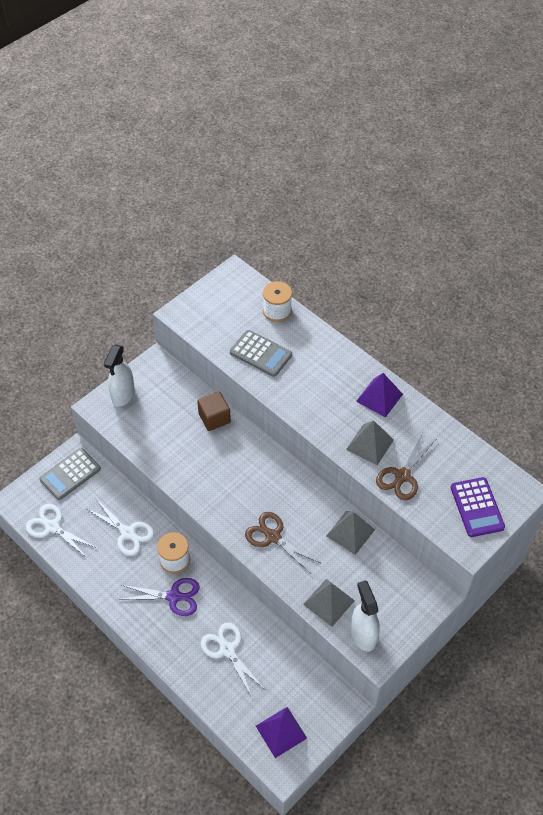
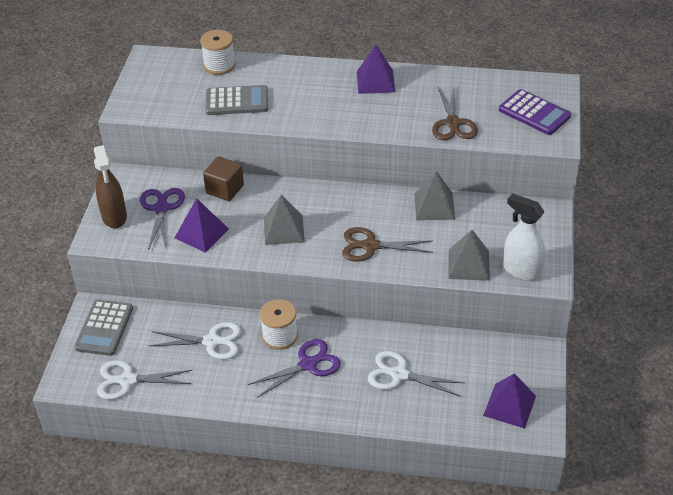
camera: 35 degrees left, 10 degrees down
(123, 395) = (114, 217): white spray bottle -> brown spray bottle
(159, 407) = (161, 208): none -> purple scissors
(167, 447) = (201, 233): none -> purple pyramid
(370, 444) = (402, 116): grey pyramid -> grey pyramid (284, 229)

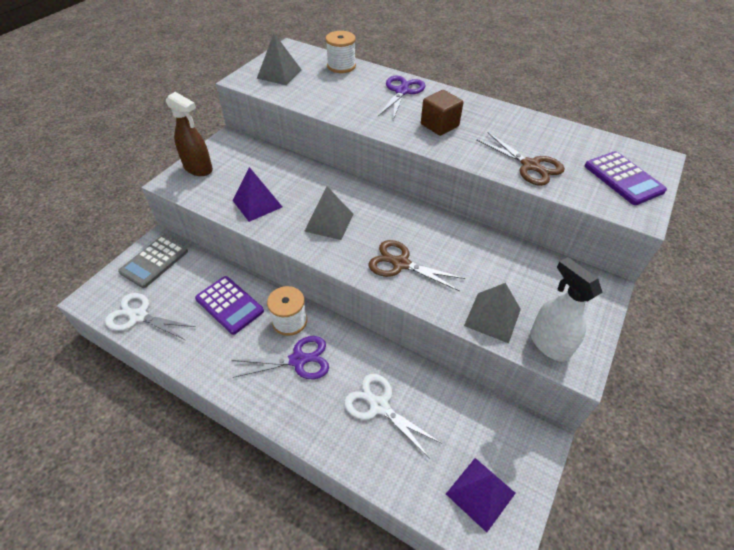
camera: 20 degrees right, 5 degrees up
(114, 217) = (198, 169): brown spray bottle -> brown spray bottle turned 60 degrees counterclockwise
(161, 208) = (239, 173): purple scissors -> purple scissors (401, 91)
(212, 341) = (229, 305): white scissors -> purple calculator
(225, 189) = (301, 172): brown cube -> brown cube (439, 125)
(237, 101) = (337, 96): grey calculator -> none
(375, 81) = (470, 110): purple pyramid -> none
(434, 206) = (482, 244): grey pyramid -> grey pyramid (279, 74)
(453, 123) = (530, 166): brown scissors -> brown scissors turned 60 degrees counterclockwise

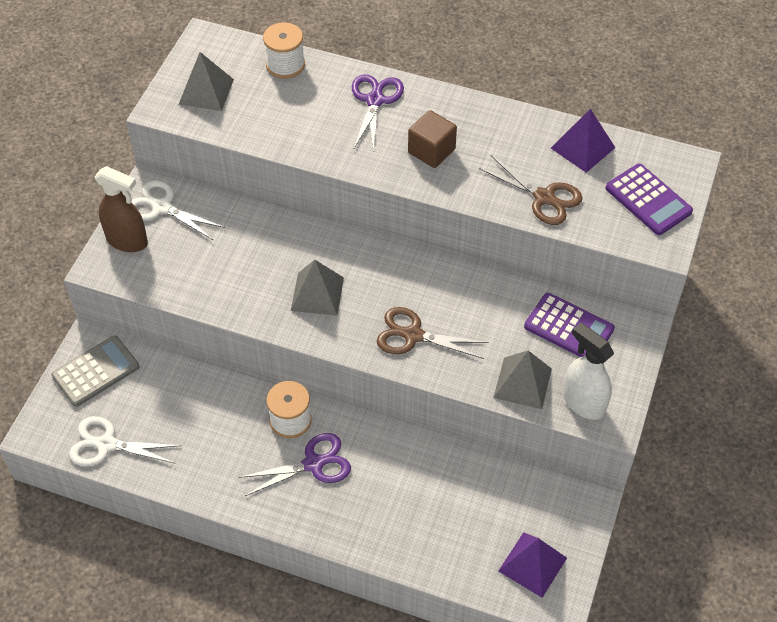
camera: 10 degrees left, 5 degrees up
(154, 261) = (96, 371): grey calculator -> grey calculator turned 150 degrees counterclockwise
(229, 305) = (212, 412): purple calculator -> purple calculator (569, 328)
(257, 203) = (221, 281): purple pyramid -> purple pyramid (582, 148)
(379, 406) = (415, 498): white scissors -> white scissors (162, 207)

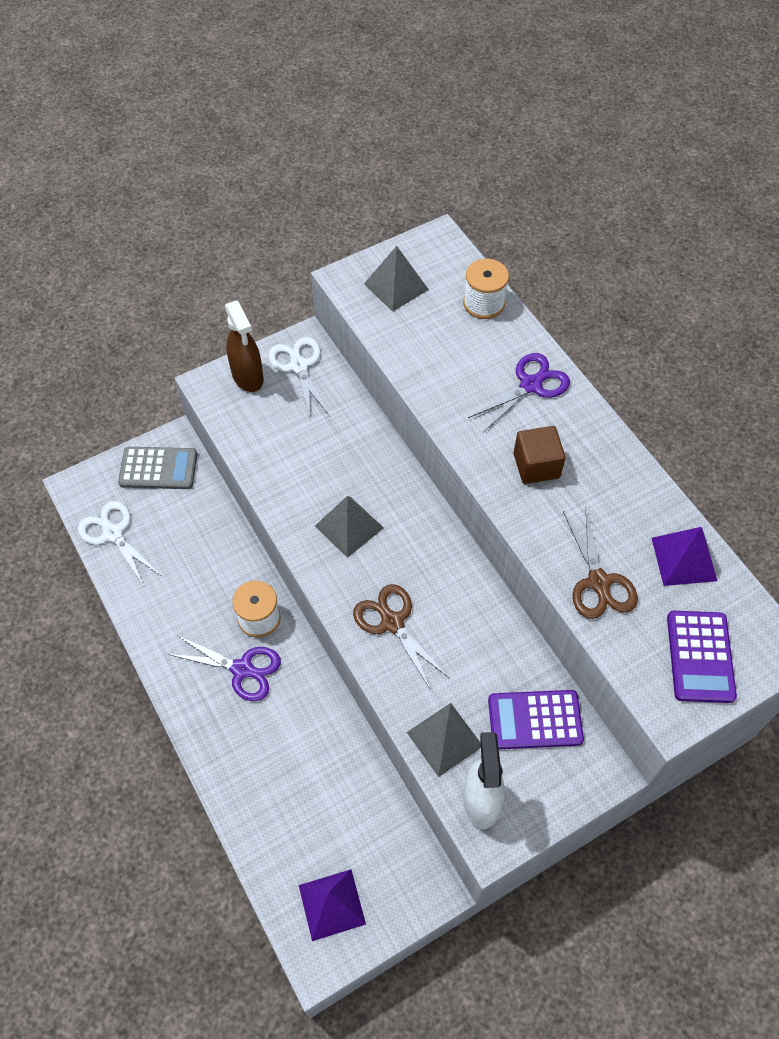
camera: 40 degrees right, 5 degrees up
(569, 328) = (535, 720): purple calculator -> purple calculator turned 105 degrees clockwise

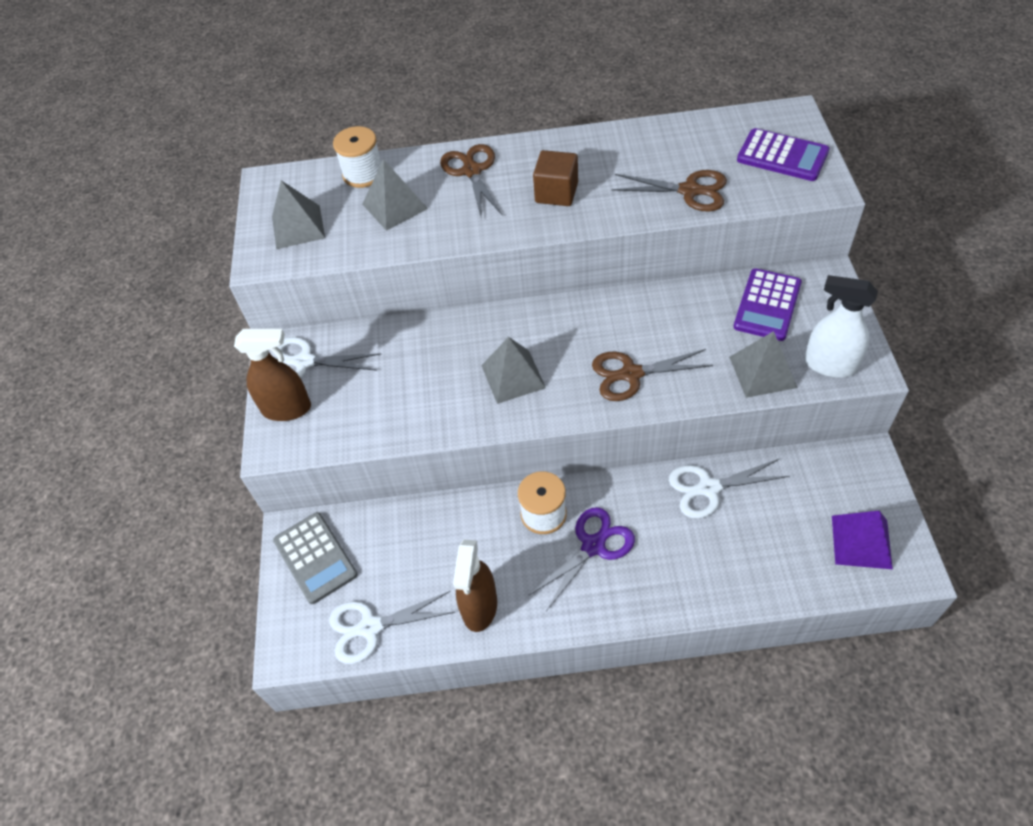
camera: 60 degrees left, 5 degrees down
(155, 603) = (479, 607): none -> brown spray bottle
(158, 468) = (315, 558): grey calculator -> grey calculator turned 120 degrees clockwise
(338, 747) = (708, 488): none -> white scissors
(455, 344) = (394, 206): none -> grey pyramid
(530, 385) = (471, 171): purple scissors -> brown scissors
(683, 559) = (691, 137): purple pyramid -> none

